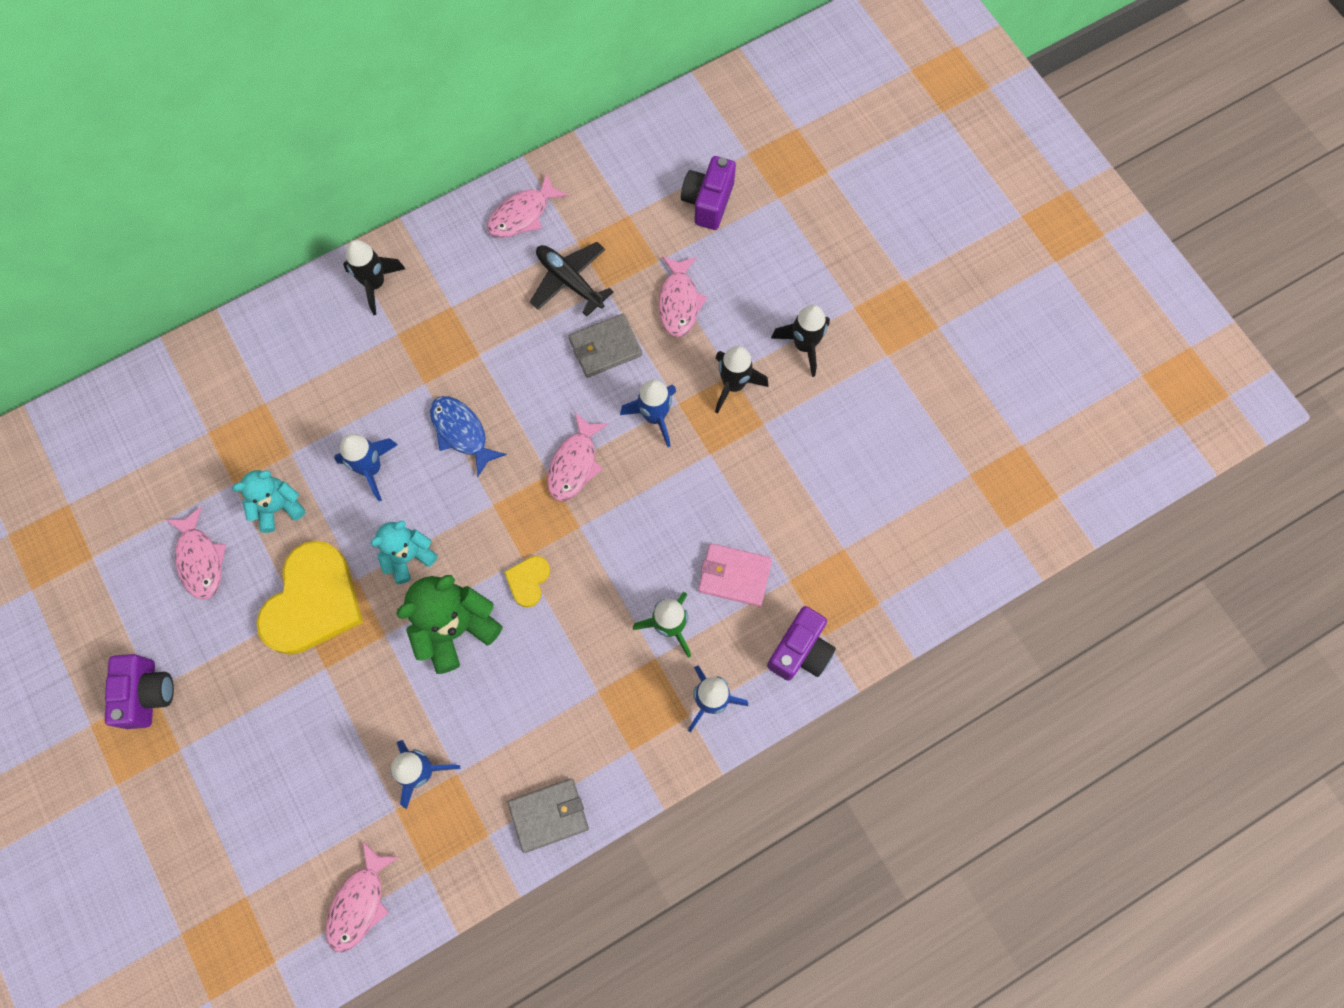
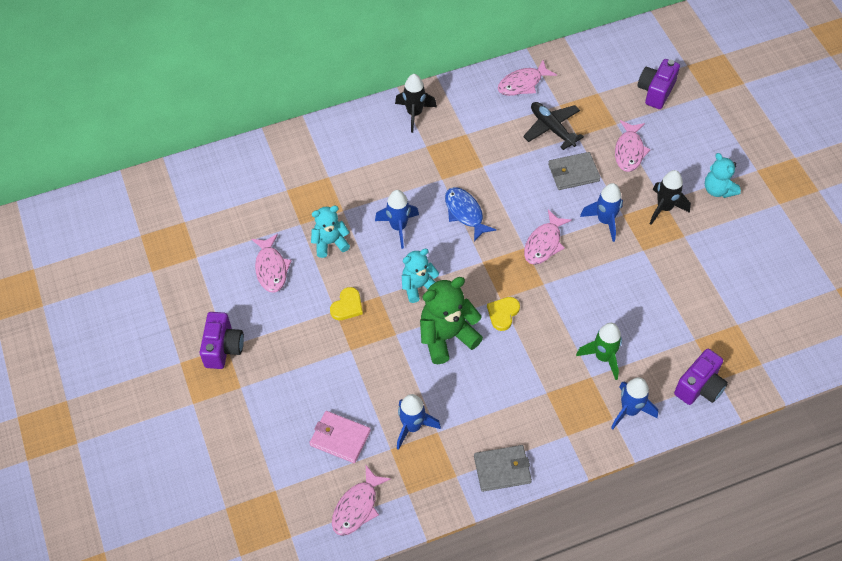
camera: 10 degrees right, 15 degrees down
(313, 602) = (347, 306): yellow heart -> yellow heart, size x0.45
(734, 576) = (654, 331): pink wallet -> pink wallet (340, 438)
(804, 345) = (718, 190): black rocket -> turquoise teddy bear

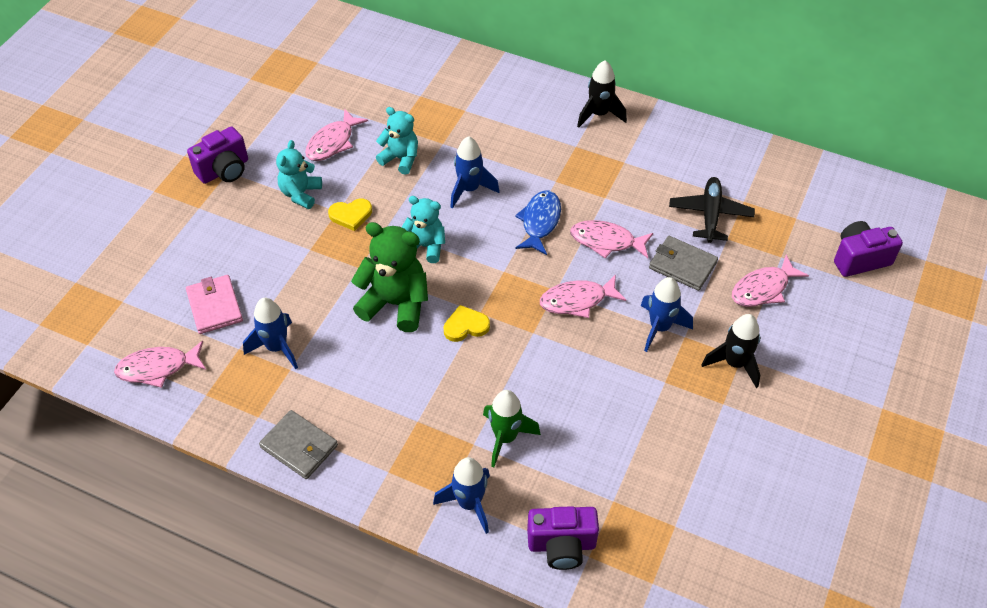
camera: 45 degrees right, 5 degrees down
(522, 83) = (730, 159): pink fish -> pink fish (606, 241)
(718, 190) = (814, 392): turquoise teddy bear -> turquoise teddy bear (300, 194)

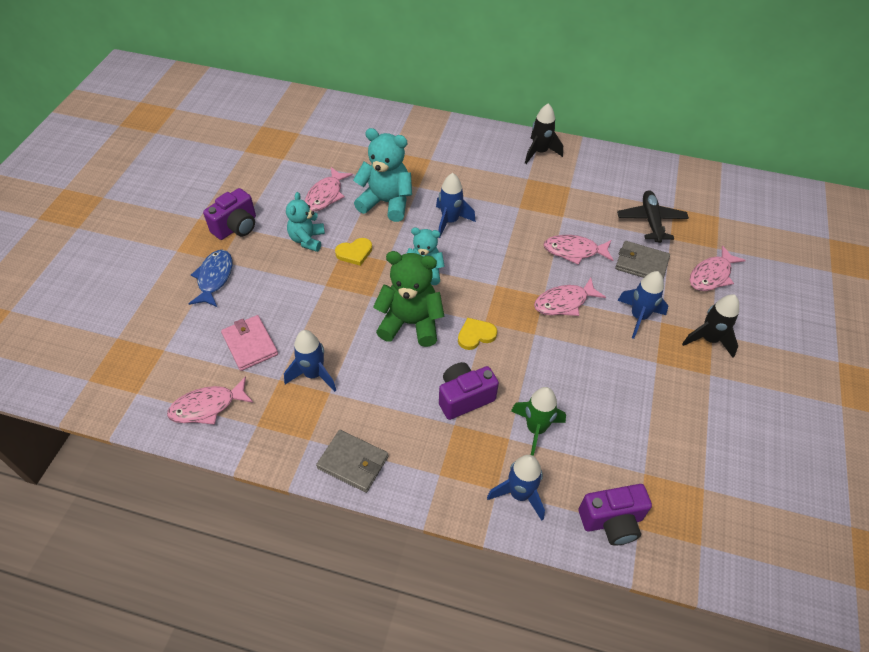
camera: 10 degrees left, 0 degrees up
(400, 159) = (386, 202): turquoise teddy bear -> turquoise teddy bear, size x1.58
(540, 222) = (515, 241): blue fish -> blue fish (214, 278)
(859, 259) = (778, 243): purple camera -> purple camera (464, 397)

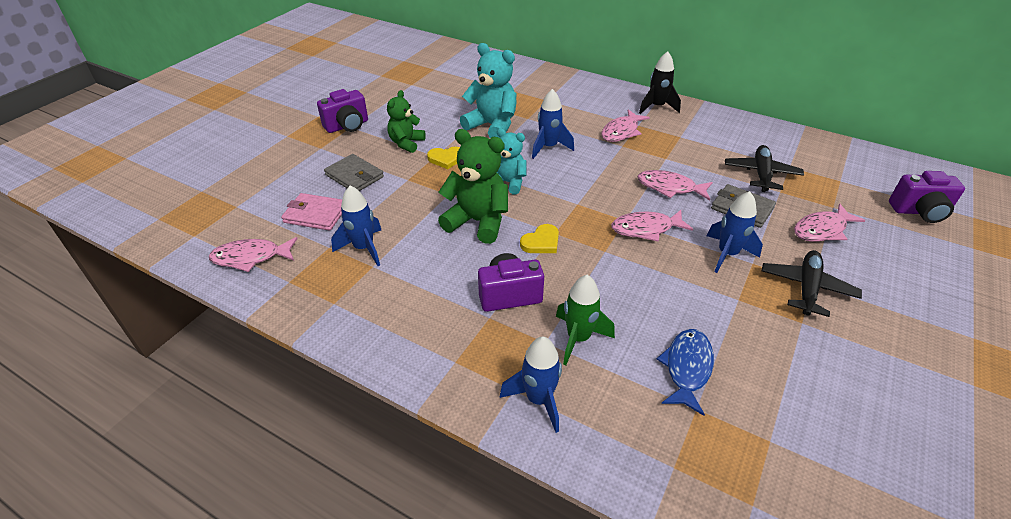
camera: 15 degrees right, 10 degrees down
(214, 278) = (309, 159): blue fish -> blue fish (687, 368)
(250, 344) = (315, 214): pink wallet -> pink wallet turned 60 degrees counterclockwise
(307, 240) = (406, 143): turquoise teddy bear -> green teddy bear
(326, 195) = (438, 113): pink fish -> pink fish (621, 132)
(353, 462) = (368, 332): grey wallet -> grey wallet (354, 176)
(476, 335) = (541, 242): yellow heart -> yellow heart turned 150 degrees clockwise
(612, 521) = (642, 452): purple camera -> purple camera (919, 212)
(708, 339) = (807, 288): black rocket -> black plane

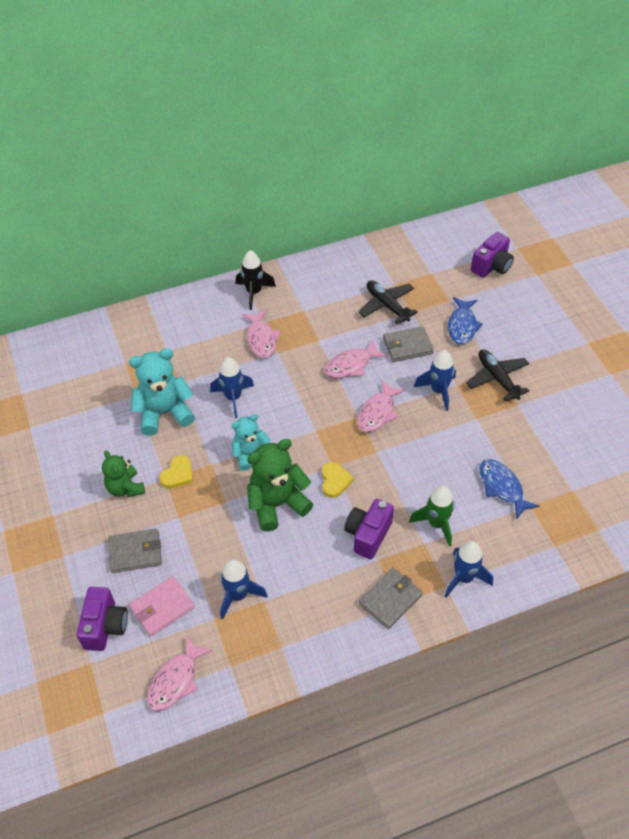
camera: 50 degrees left, 10 degrees up
(347, 126) = (49, 516): purple camera -> purple camera (105, 626)
(453, 352) = (390, 599): none -> grey wallet
(822, 230) = (462, 326): pink fish -> blue fish

